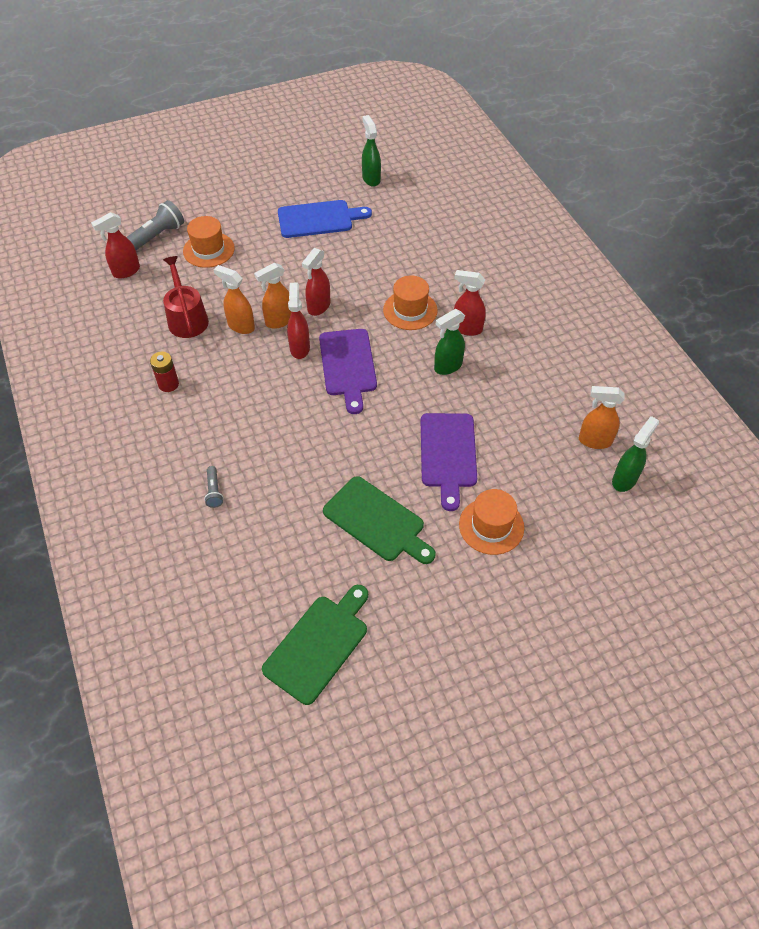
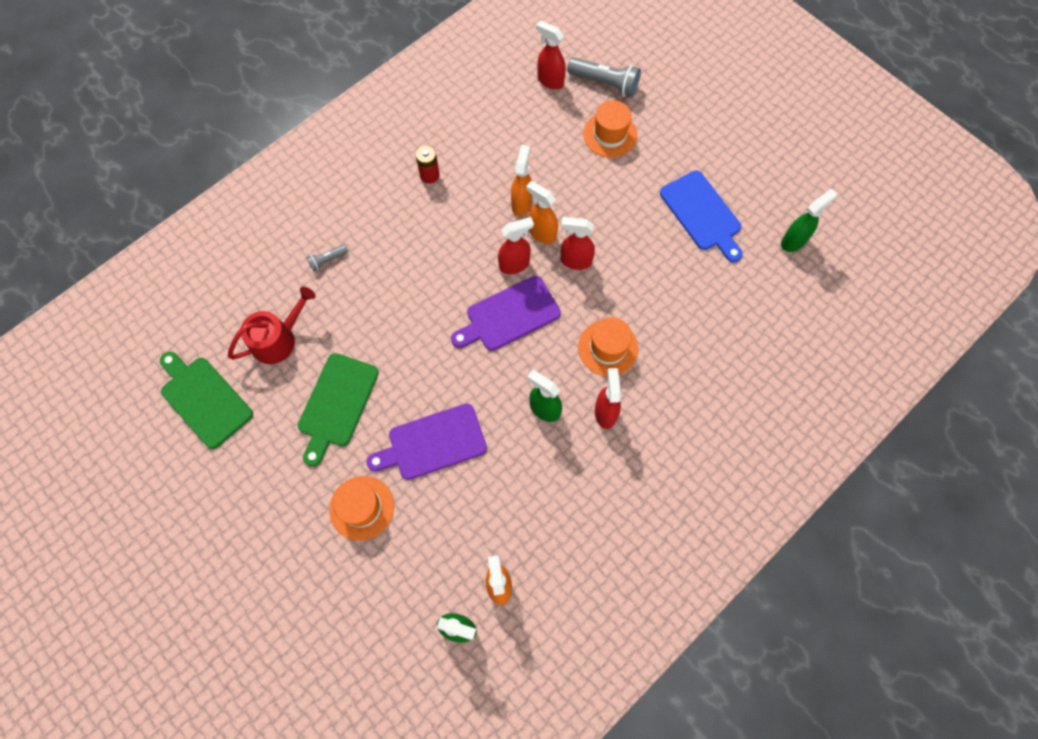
camera: 70 degrees right, 15 degrees up
(187, 318) = (512, 155): red watering can -> red watering can (278, 339)
(319, 644) = (204, 399): green cutting board -> green cutting board turned 150 degrees counterclockwise

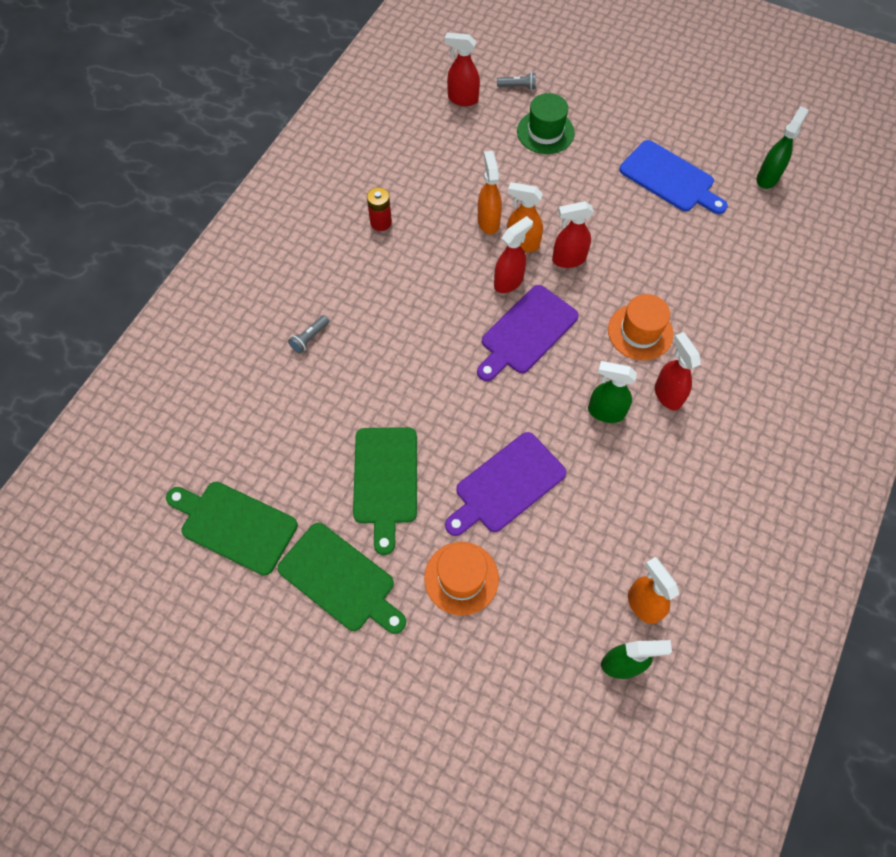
camera: 20 degrees left, 5 degrees down
(267, 474) = (341, 579): none -> green cutting board
(278, 339) = (291, 435): red watering can -> none
(605, 83) = (518, 87): grey flashlight -> grey flashlight, size x0.52
(610, 134) = (545, 132): orange hat -> green hat

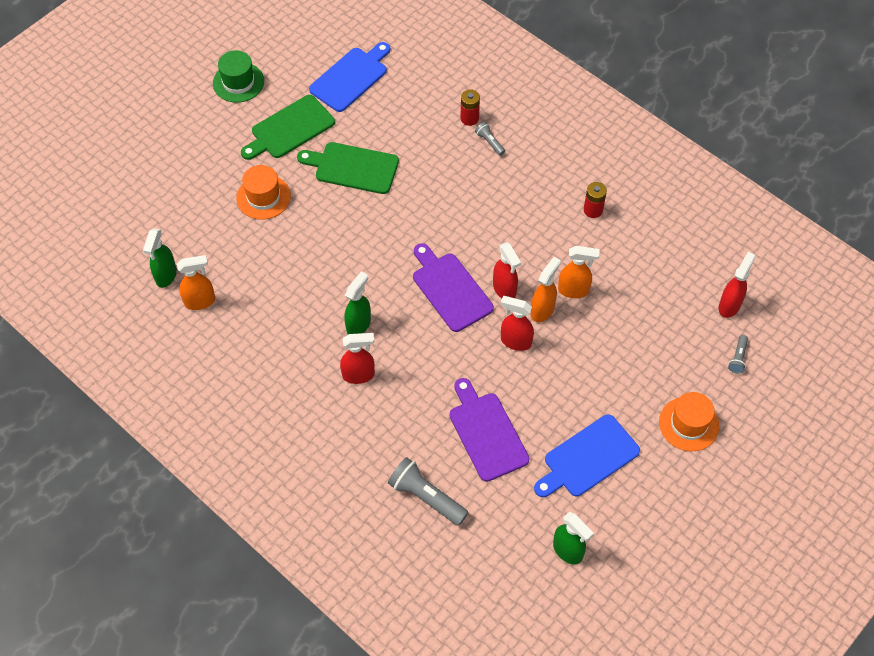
camera: 105 degrees right, 5 degrees down
(234, 525) = (351, 77): green cutting board -> blue cutting board
(277, 367) = (469, 118): none -> red battery
(506, 485) = (321, 241): purple cutting board -> purple cutting board (486, 433)
(545, 132) = (672, 365): green hat -> green hat (238, 82)
(568, 259) = (515, 341): red spray bottle -> red spray bottle turned 75 degrees counterclockwise
(640, 332) = (424, 374): orange hat -> orange hat (689, 424)
(773, 298) = (426, 497): none -> grey flashlight

